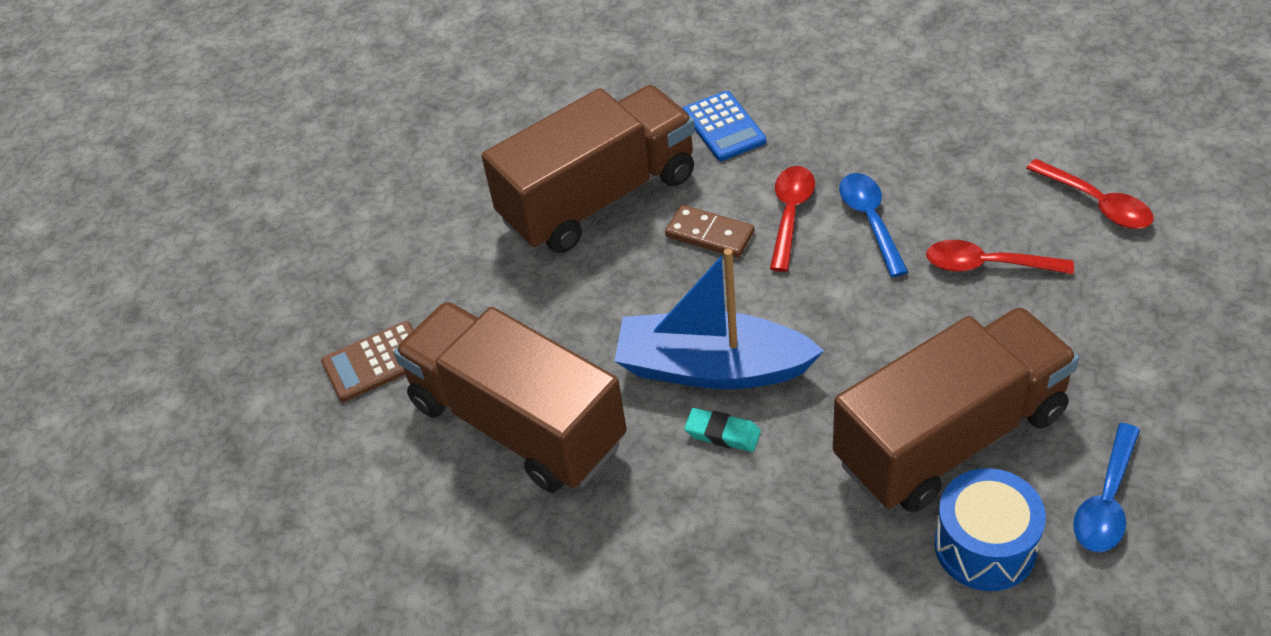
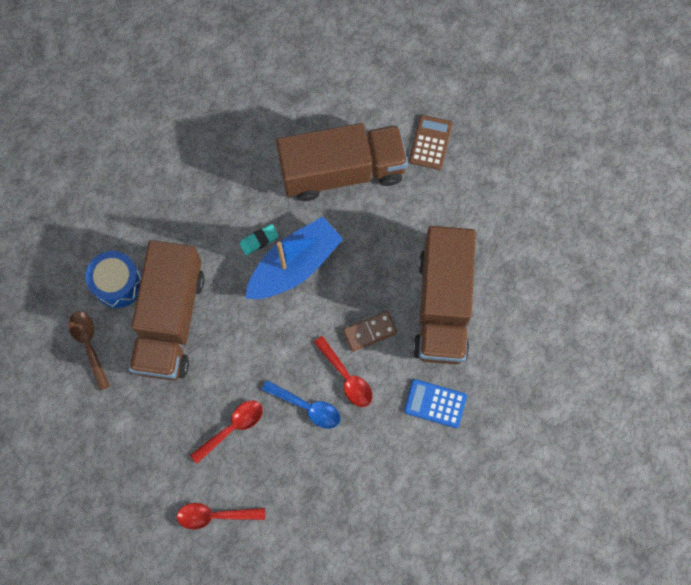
camera: 125 degrees right, 25 degrees up
(1106, 501) = (89, 345): blue spoon -> brown spoon

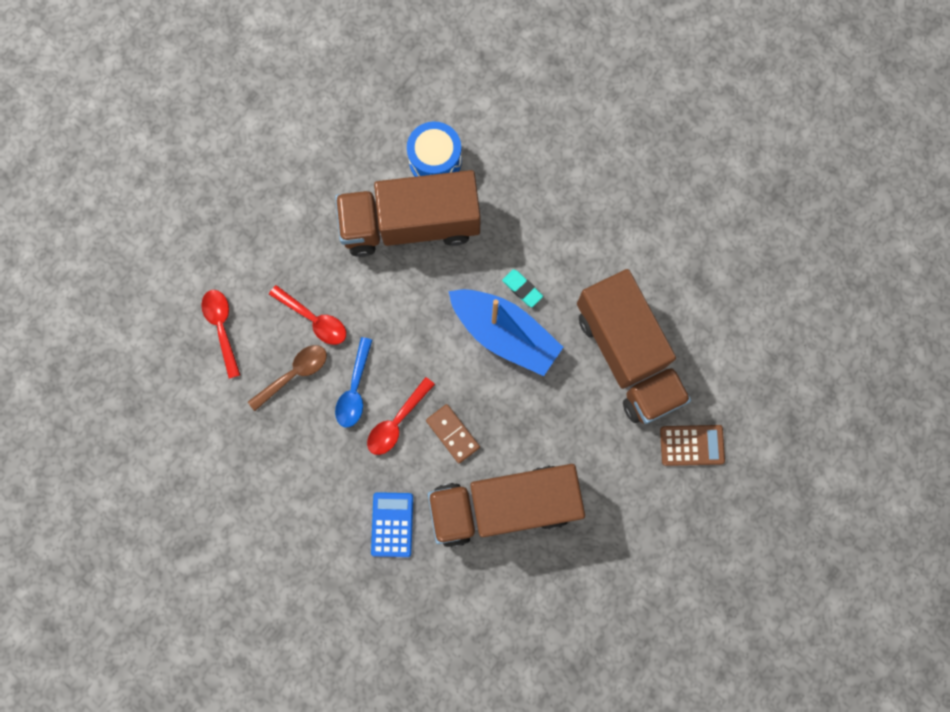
camera: 75 degrees right, 5 degrees up
(89, 345) = (364, 152): brown spoon -> brown spoon (294, 374)

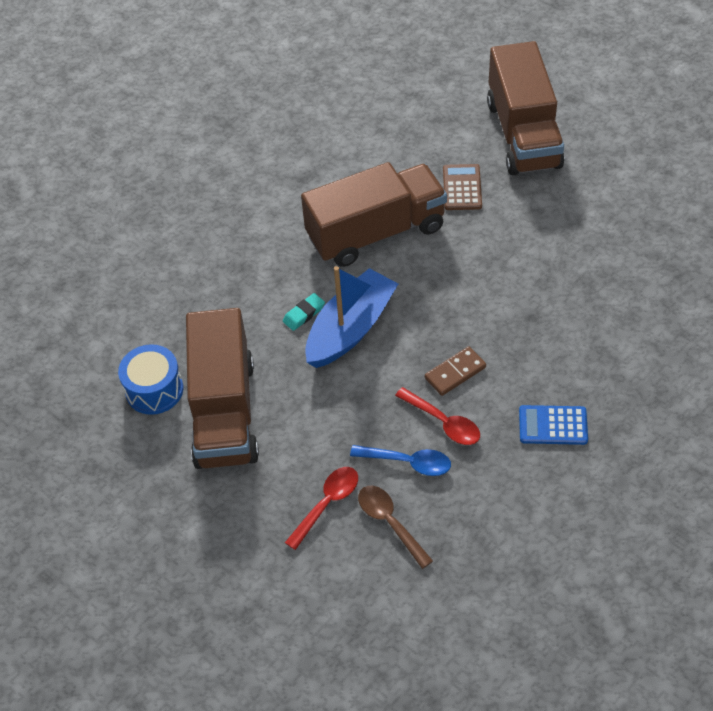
camera: 85 degrees left, 25 degrees down
(222, 327) = (332, 601): red spoon -> none
(503, 505) = (527, 330): brown truck -> brown truck (523, 134)

